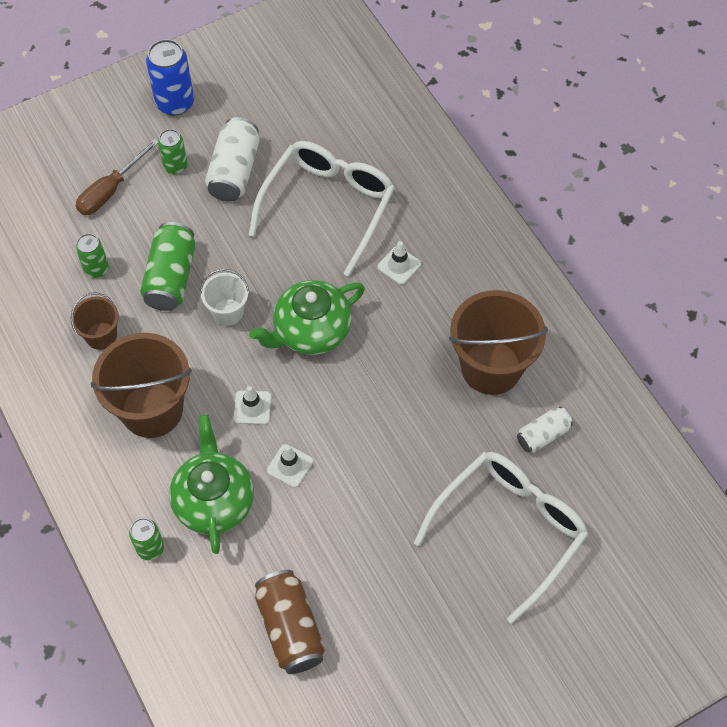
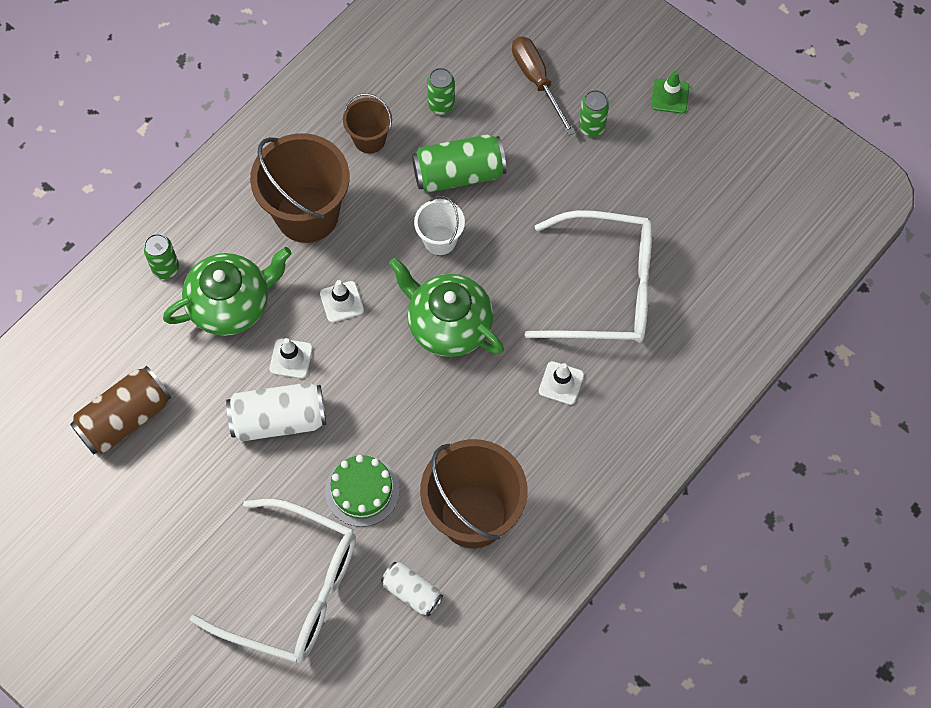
camera: 70 degrees right, 5 degrees up
(110, 190) = (537, 81): brown screwdriver -> brown screwdriver turned 45 degrees clockwise
(175, 103) = (670, 96): blue can -> green traffic cone
(234, 171) = (609, 183): white can -> white can (279, 419)
(438, 446) = (362, 490): none -> green cake

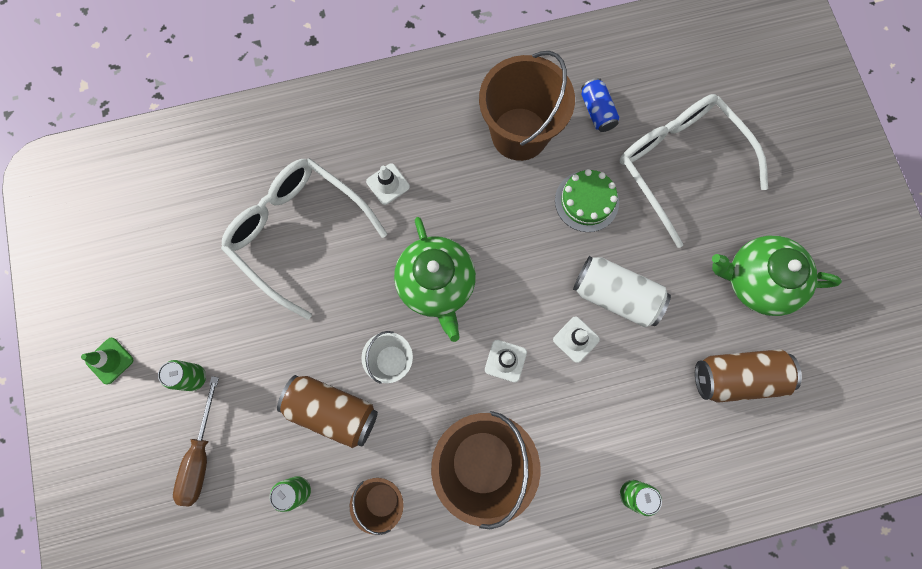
camera: 145 degrees left, 10 degrees up
(231, 304) = (596, 420): green teapot -> green teapot (757, 281)
(412, 592) = (597, 111): white can -> blue can
(459, 174) = (332, 411): green can -> brown can

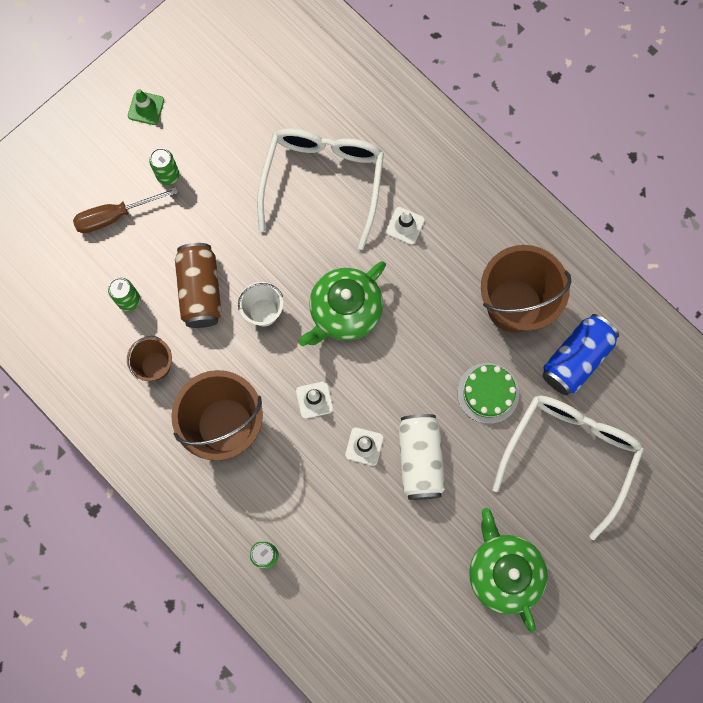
camera: 60 degrees right, 0 degrees up
(597, 111) = (576, 359): blue can -> blue can, size x1.65
(737, 377) = (409, 594): brown can -> none

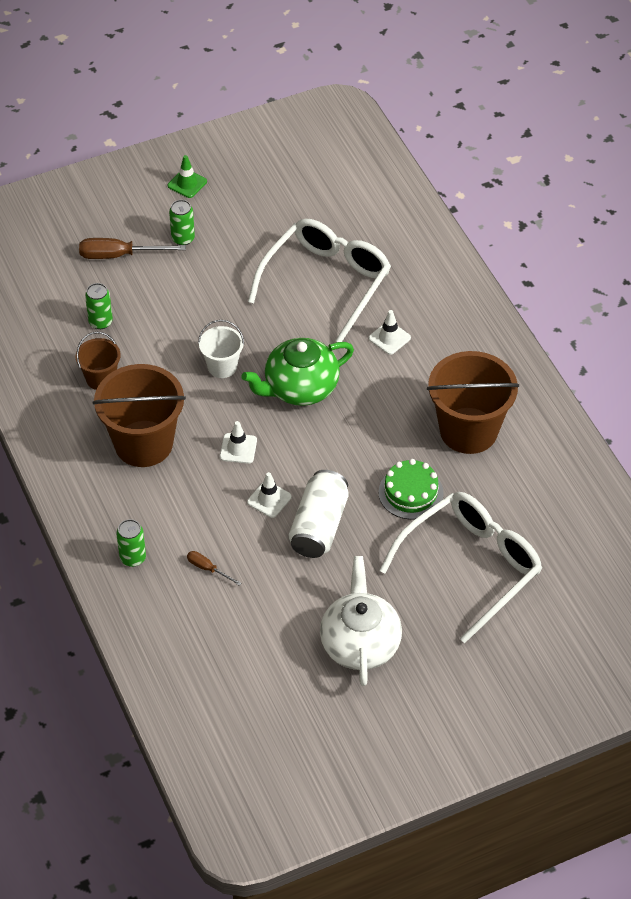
camera: 20 degrees right, 25 degrees down
(200, 291) = (170, 333): brown can -> none
(338, 542) = (208, 569): none -> brown screwdriver
(503, 572) = (360, 643): green teapot -> white teapot
(576, 359) = (511, 491): blue can -> none

